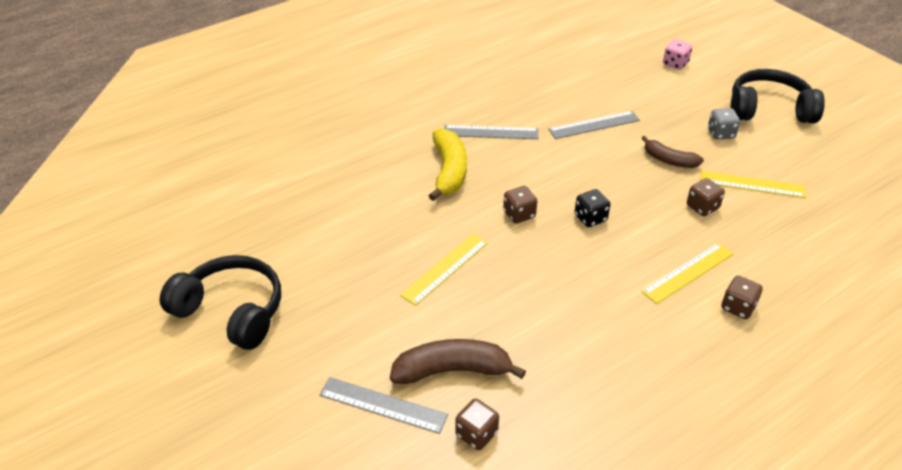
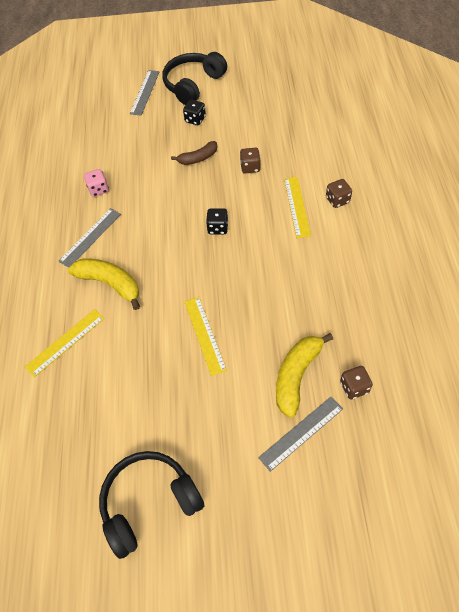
camera: 55 degrees left, 15 degrees up
(452, 370) = (296, 375): brown banana -> yellow banana
(519, 214) = (185, 265): brown dice -> none
(594, 125) = (133, 176): grey ruler -> grey ruler (145, 92)
(675, 64) = (111, 100): pink dice -> pink dice (98, 189)
(721, 133) = (195, 119): grey dice -> black dice
(752, 184) = (249, 133): yellow ruler -> yellow ruler (65, 342)

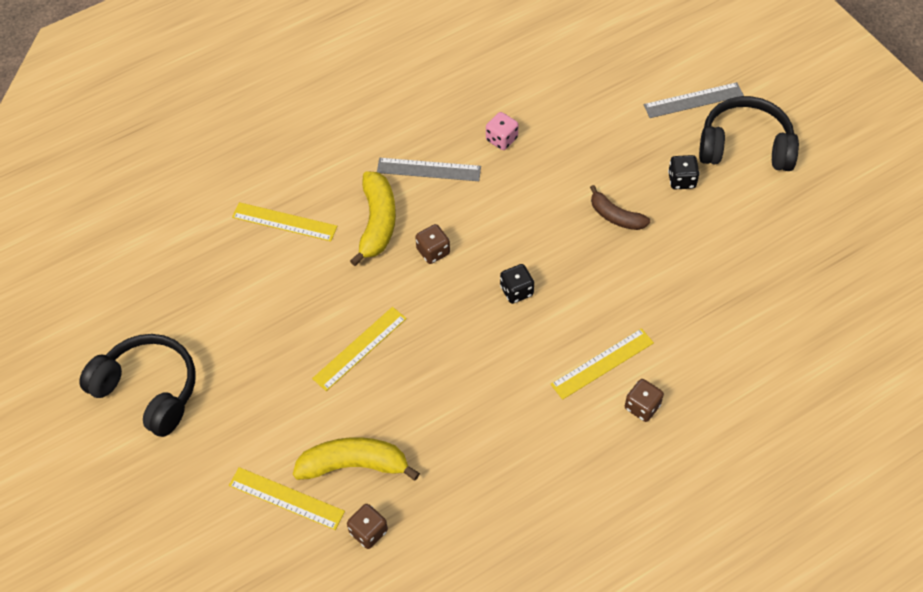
camera: 60 degrees right, 0 degrees up
(250, 167) = (637, 281): brown dice -> brown dice (433, 251)
(301, 433) = (286, 498): grey ruler -> yellow ruler

